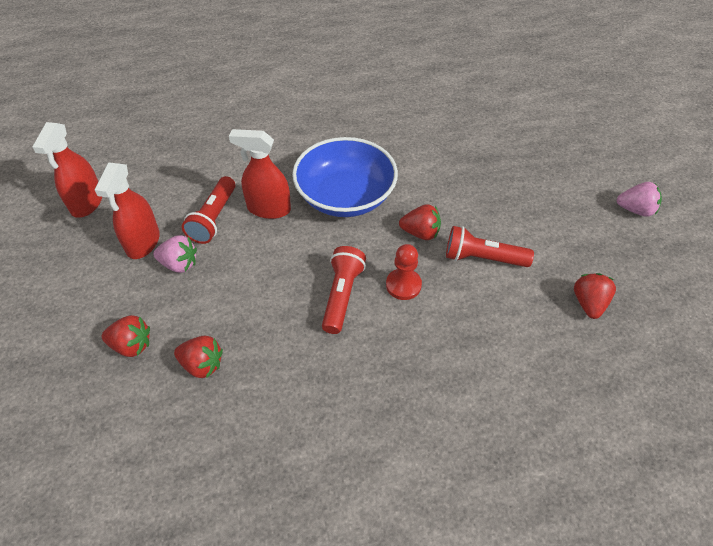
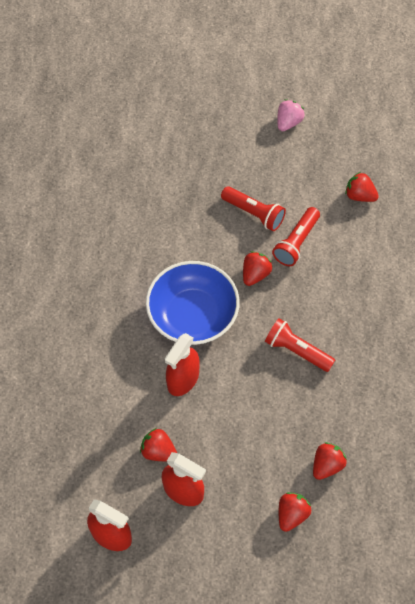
camera: 70 degrees left, 10 degrees up
(179, 264) = (220, 464): pink strawberry -> none
(183, 212) = (158, 451): none -> red strawberry
(214, 218) = (177, 426): red flashlight -> red flashlight (254, 213)
(403, 285) = (302, 305): red pawn -> none

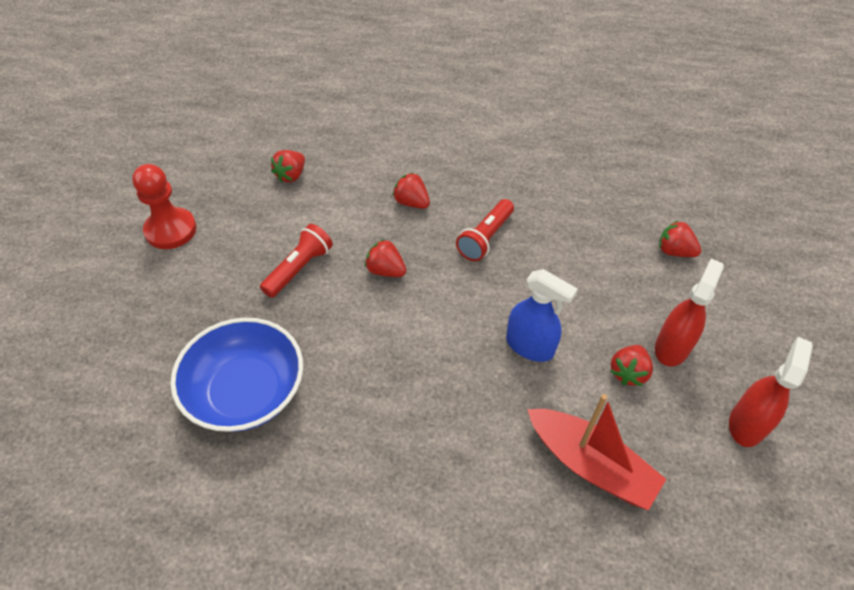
camera: 90 degrees left, 10 degrees down
(81, 413) = (590, 464): none -> red boat
(183, 379) = (530, 346): red spray bottle -> blue spray bottle
(193, 315) = (440, 334): blue bowl -> blue bowl (246, 392)
(288, 122) = (171, 230): pink strawberry -> red pawn
(296, 242) = (346, 231): red flashlight -> none
(327, 465) = (614, 221): red strawberry -> red strawberry (411, 202)

